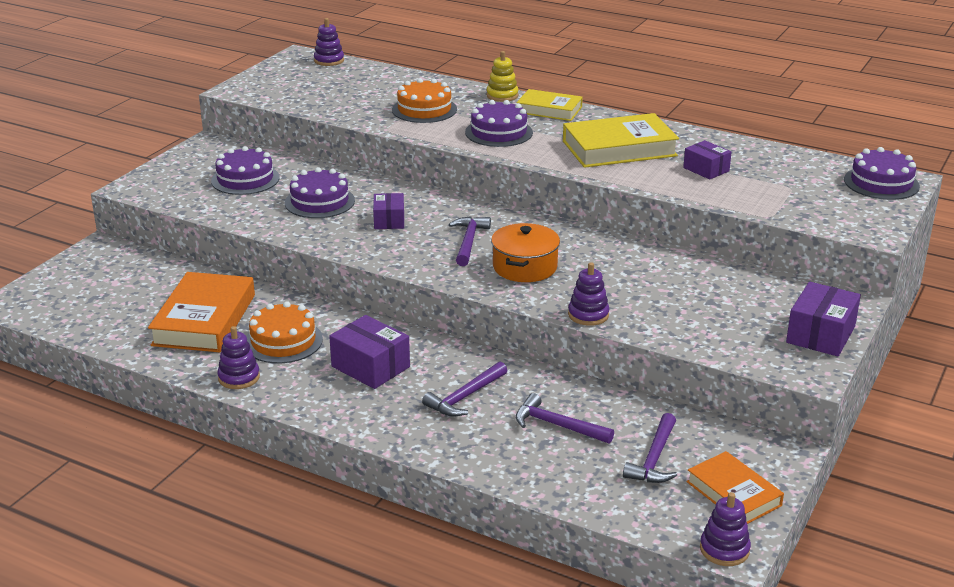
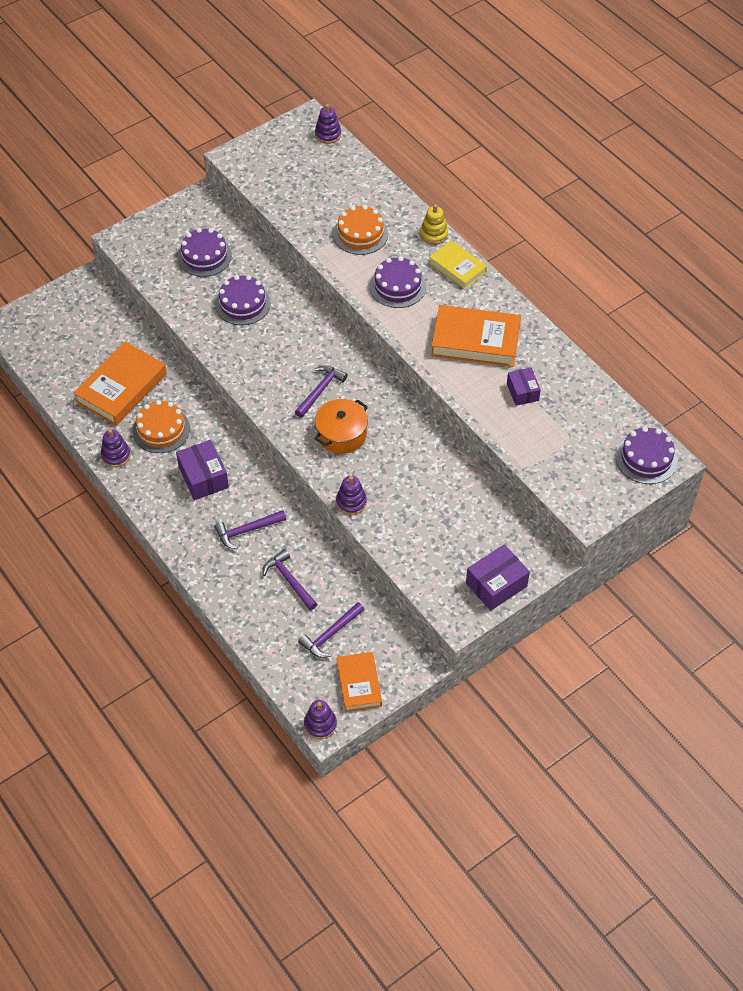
camera: 25 degrees right, 25 degrees up
(389, 220) = (279, 345): purple box -> none
(619, 148) = (475, 341): yellow book -> orange book

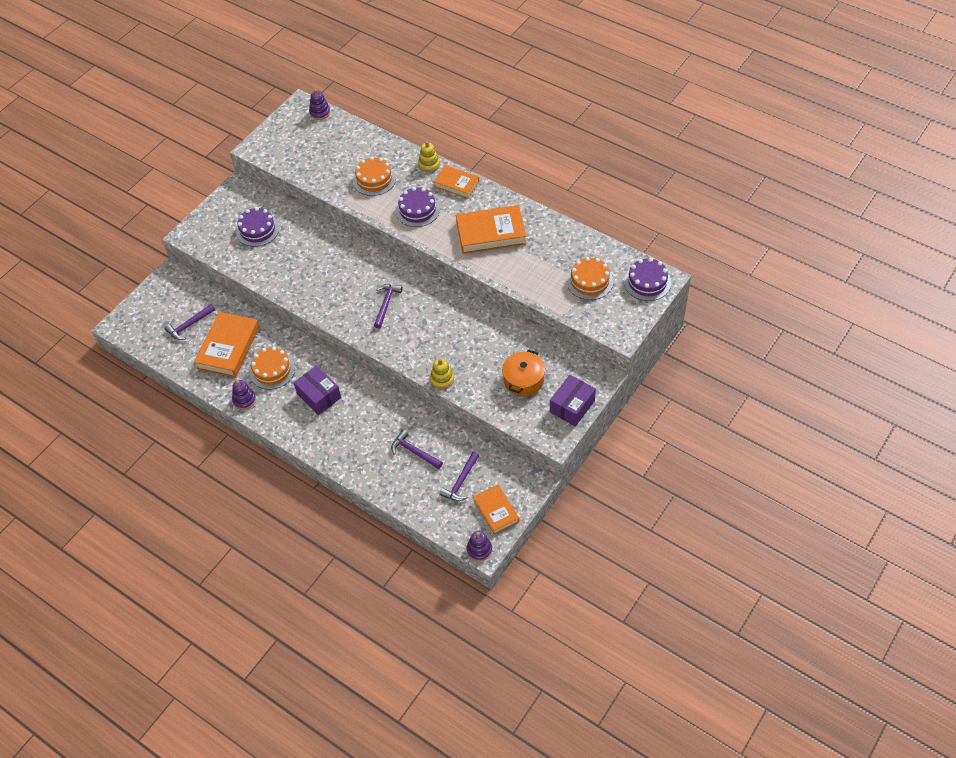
camera: 15 degrees left, 0 degrees up
(242, 304) = (301, 257): purple cake -> none
(247, 531) = (368, 425): purple hammer -> purple hammer (189, 325)
(341, 434) = (415, 332): orange pot -> orange pot (523, 380)
(351, 502) = (442, 379): purple stacking toy -> yellow stacking toy
(457, 268) = (456, 184): yellow book -> orange book
(522, 392) = (540, 260): purple box -> none
(574, 436) = (589, 281): none -> orange cake

